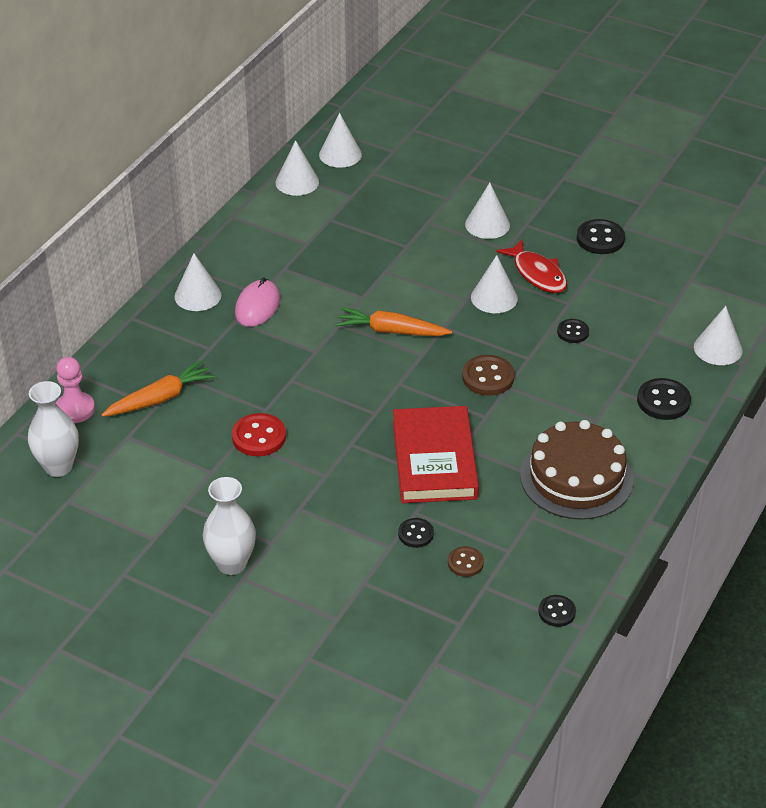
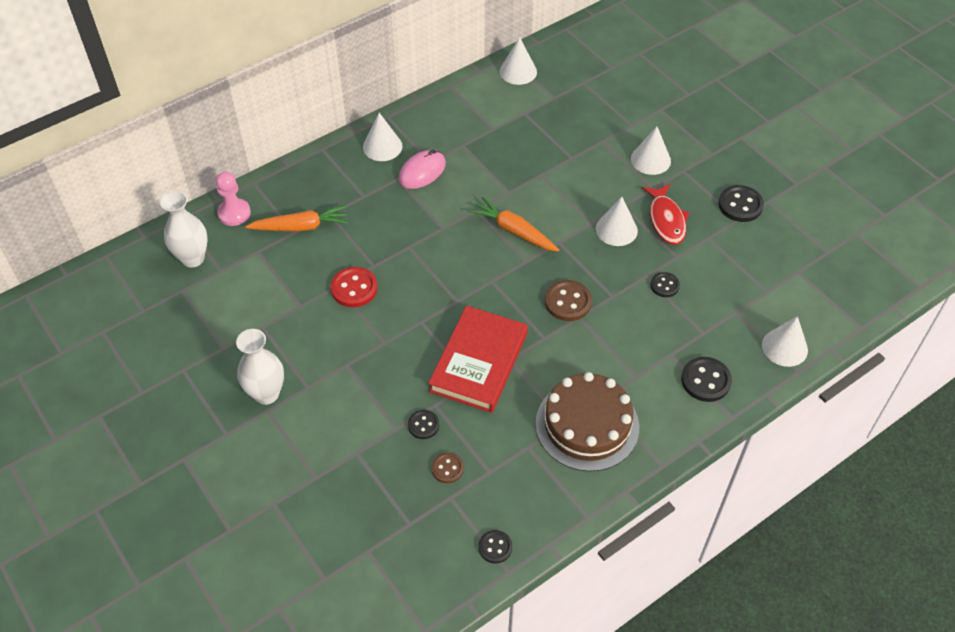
camera: 25 degrees right, 10 degrees up
(340, 154) = (567, 58): white cone -> none

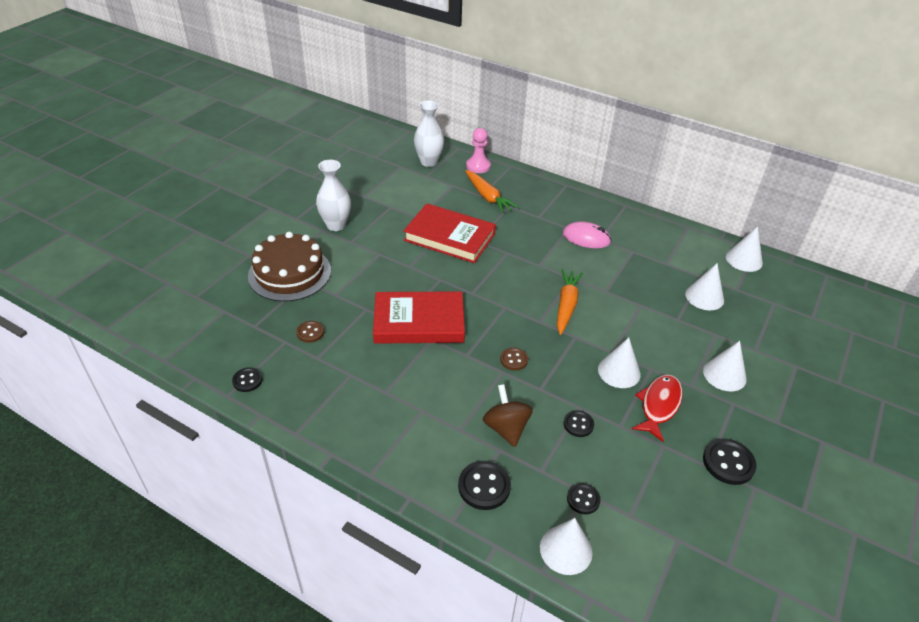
camera: 65 degrees right, 10 degrees down
(354, 288) = (449, 237): red button -> red book
(382, 146) = (593, 211): white cone -> white cone (704, 297)
(423, 425) = (344, 308): black button -> black button (583, 499)
(568, 302) = (514, 360): brown button -> brown button, size x0.62
(587, 425) = (389, 408): brown cake -> brown cake (289, 273)
(648, 340) = (506, 428): none -> brown spinning top
(666, 220) = (659, 405): red fish -> red fish turned 150 degrees clockwise

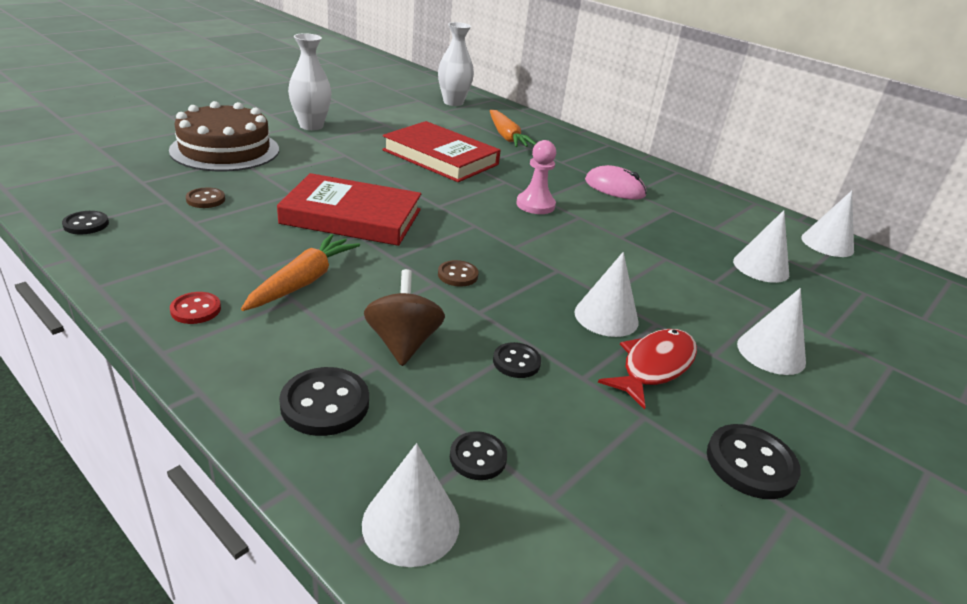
camera: 10 degrees right, 10 degrees down
(368, 436) = (196, 310): none -> red button
(478, 166) = (509, 114): pink pawn -> pink pawn (535, 205)
(566, 305) = (559, 239): orange carrot -> orange carrot (303, 282)

